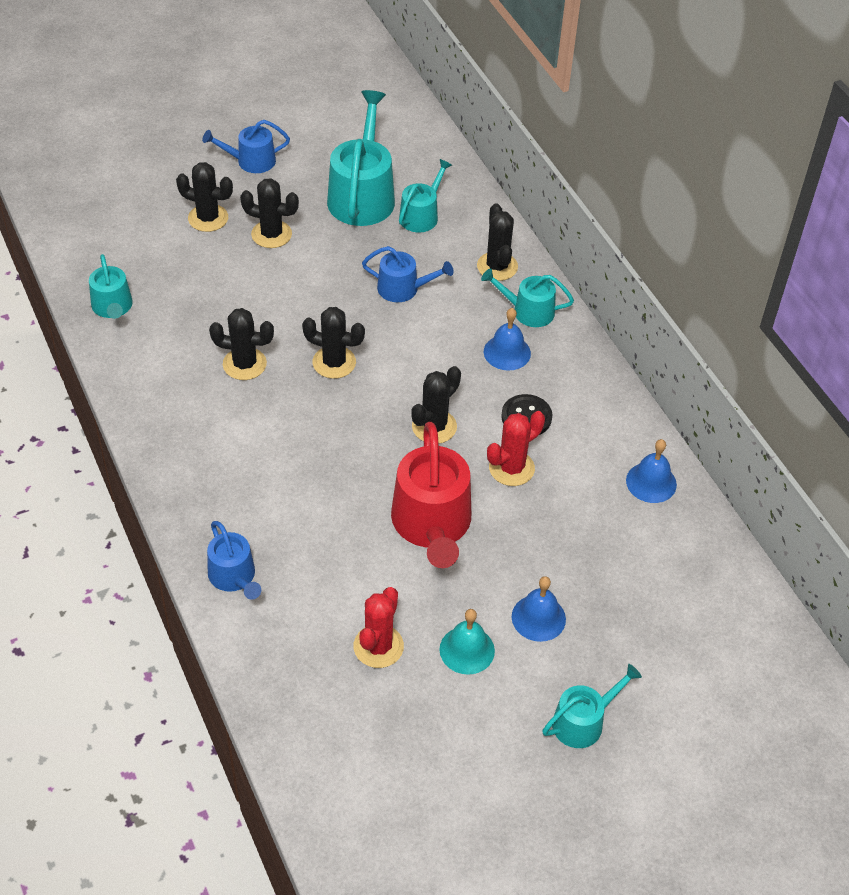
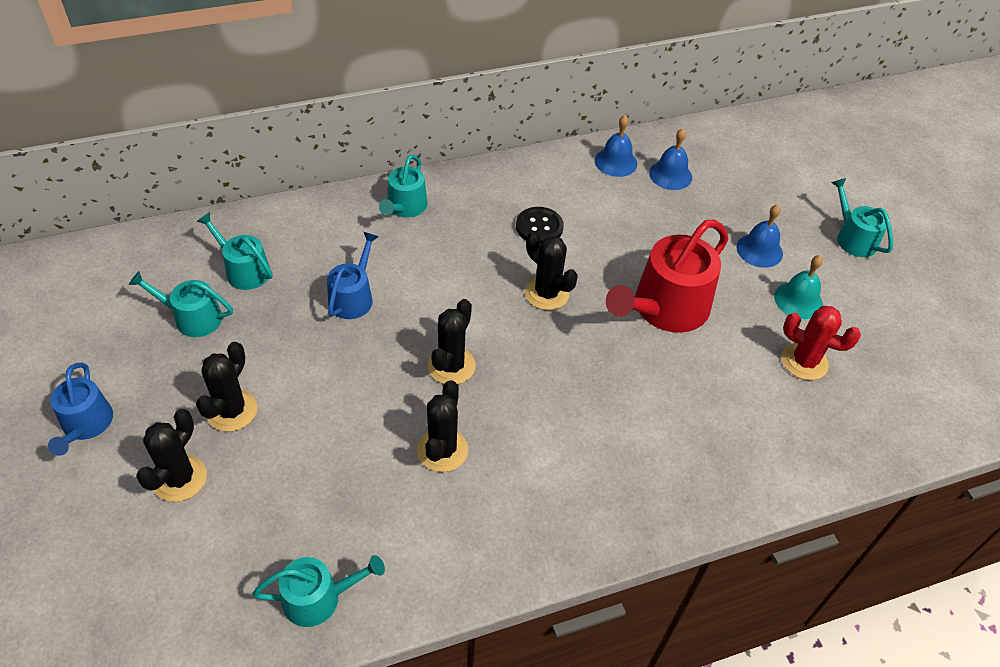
camera: 85 degrees left, 0 degrees up
(234, 577) = (738, 474): blue watering can -> none
(362, 195) = (192, 318): turquoise watering can -> turquoise watering can, size x0.57
(432, 524) = (665, 308): red watering can -> red watering can turned 135 degrees clockwise
(497, 266) = (338, 221): black cactus -> none
(507, 352) = (457, 229): blue bell -> blue bell (670, 175)
(511, 468) = (599, 245): red cactus -> none

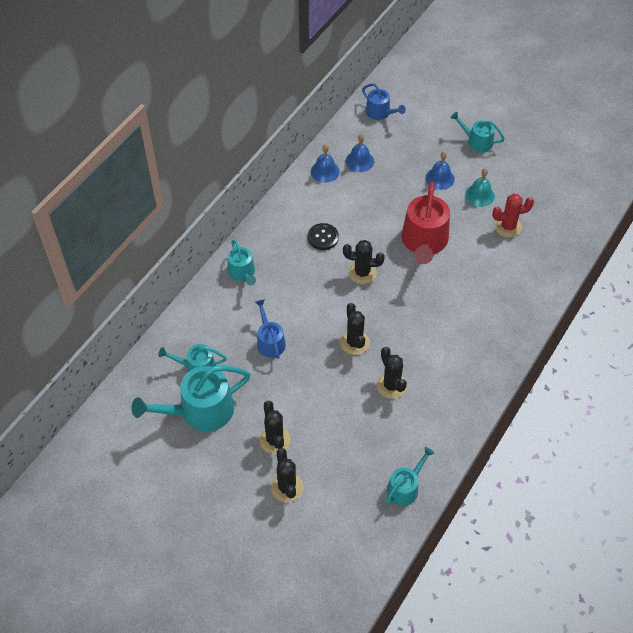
camera: 35 degrees left, 5 degrees up
(86, 425) = (211, 499): blue watering can -> blue watering can (380, 113)
(192, 318) = (200, 411): turquoise watering can -> turquoise watering can, size x1.77

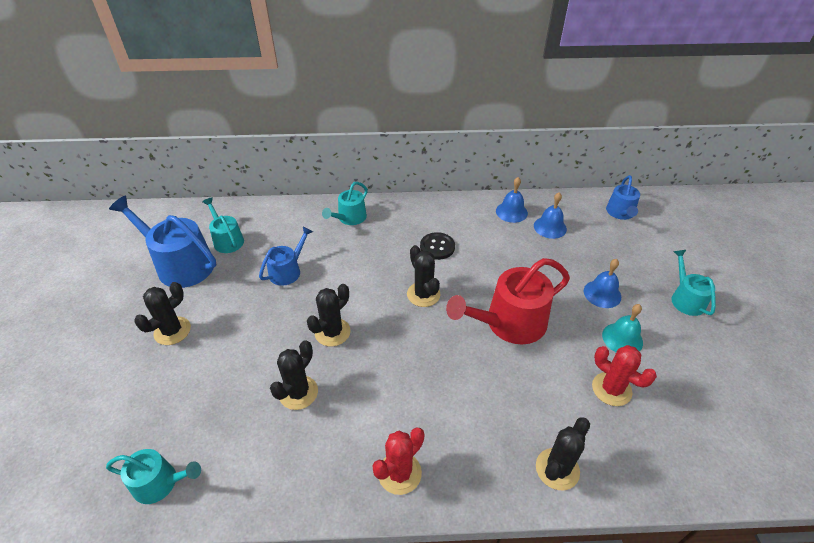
camera: 55 degrees right, 10 degrees down
(200, 411) = (180, 264): turquoise watering can -> blue watering can
(287, 487) = (116, 370): black cactus -> black cactus (557, 469)
(486, 361) = (399, 473): none -> red cactus

